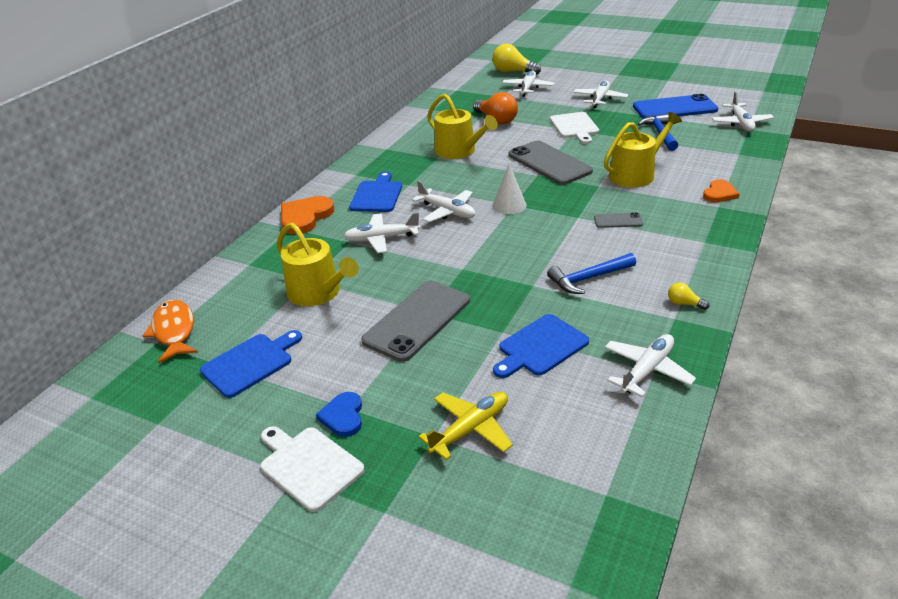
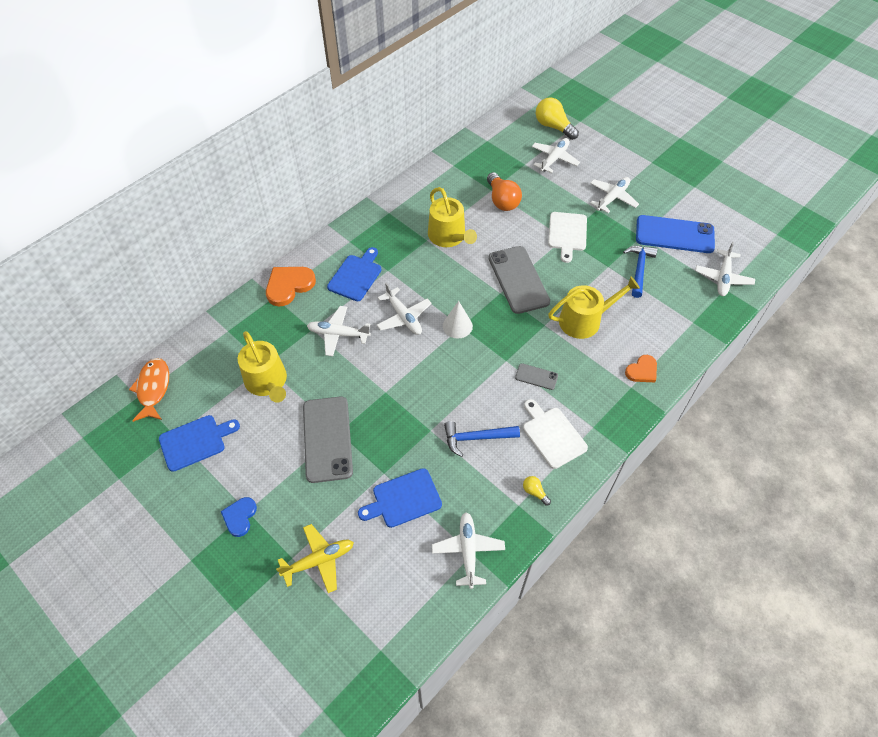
camera: 15 degrees right, 20 degrees up
(309, 465) = (202, 553): white cutting board -> white cutting board (552, 435)
(417, 320) = (327, 439): grey phone -> grey phone turned 60 degrees counterclockwise
(647, 370) = (468, 550): white plane -> white plane turned 60 degrees counterclockwise

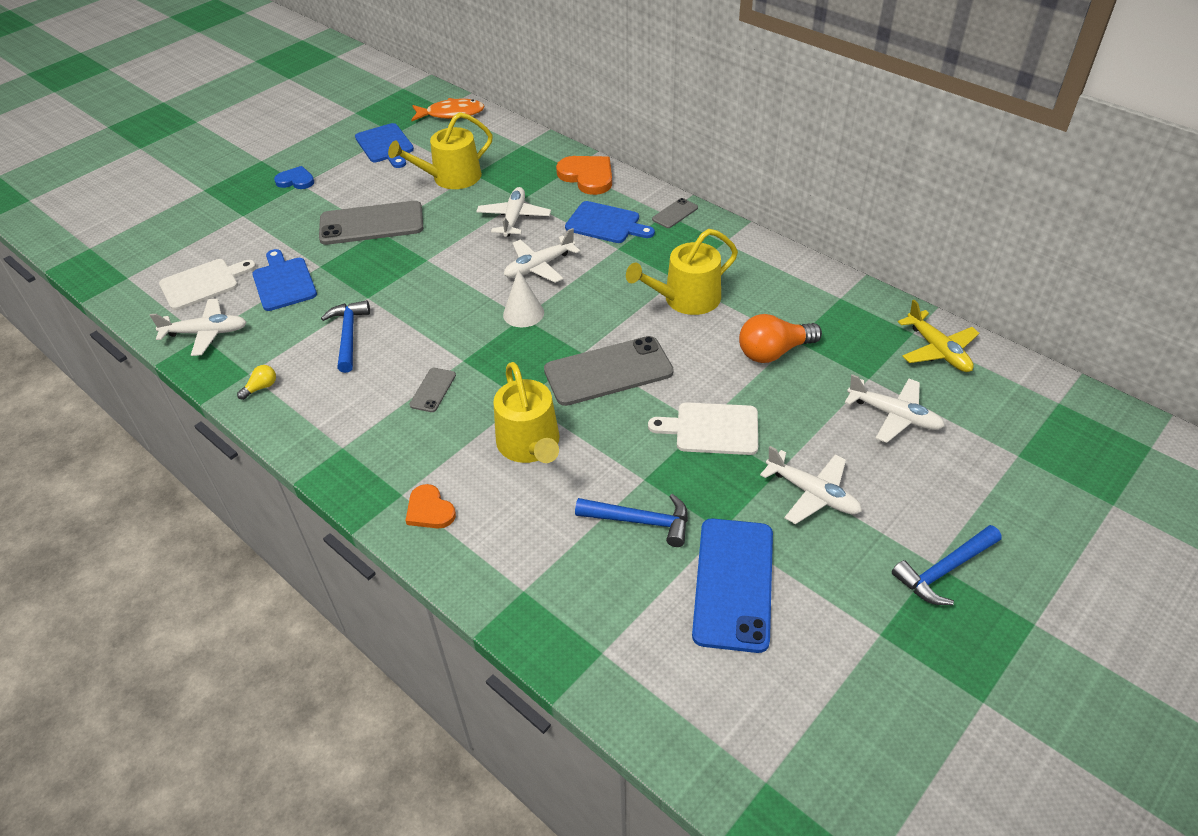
camera: 90 degrees right, 10 degrees down
(319, 560) = (233, 232): yellow plane -> yellow plane (938, 350)
(350, 236) = (675, 213): none -> grey phone
(552, 435) = (338, 405): white cutting board -> white cutting board (203, 283)
(553, 127) = (984, 416): yellow light bulb -> none
(655, 159) = (944, 570): none -> blue hammer
(723, 278) = (629, 653): white plane -> none

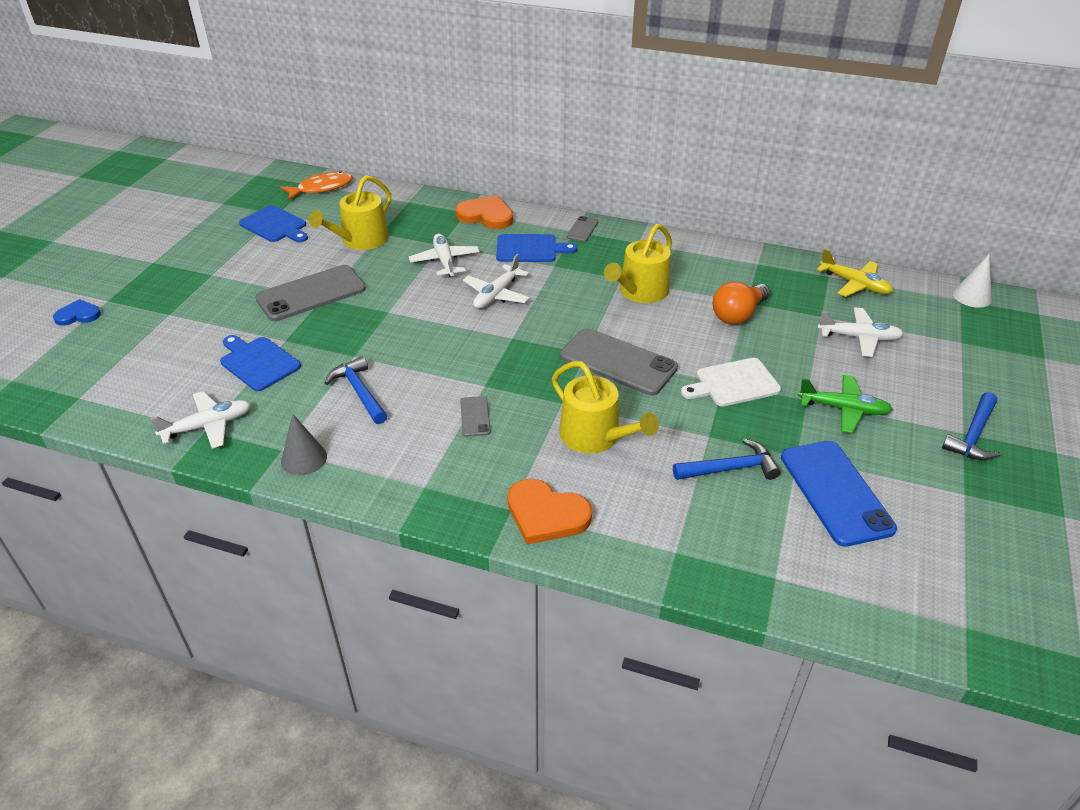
camera: 25 degrees left, 5 degrees down
(203, 283) = (171, 383): white cutting board -> none
(261, 387) = (304, 458): yellow light bulb -> grey cone
(296, 180) = (204, 272): blue heart -> blue heart (78, 315)
(429, 510) = (546, 514): orange heart -> orange heart, size x1.62
(523, 313) = (510, 335): white cone -> white cone (972, 296)
(608, 371) = (618, 362): grey phone -> grey phone turned 75 degrees clockwise
(813, 494) = (844, 409): white plane -> green plane

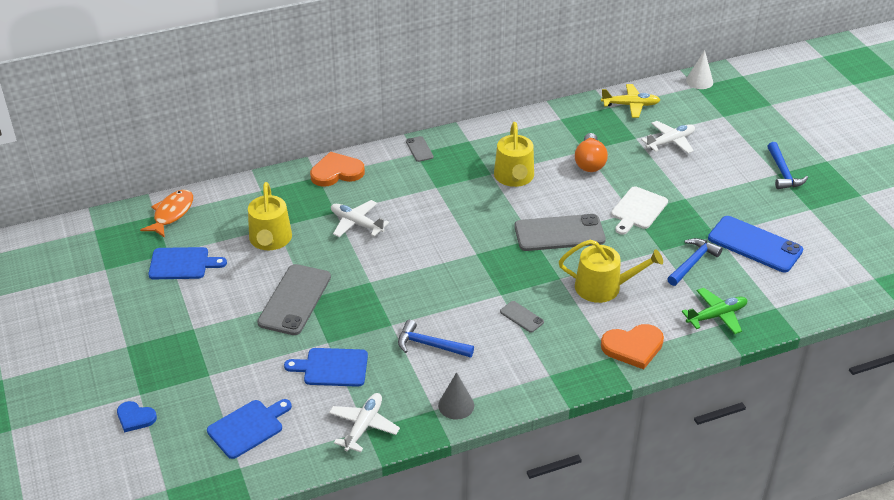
camera: 40 degrees left, 0 degrees up
(78, 315) = (135, 418): blue heart -> blue heart turned 105 degrees counterclockwise
(496, 295) = (426, 229): white plane -> none
(530, 249) = (403, 183): blue cutting board -> blue cutting board (248, 427)
(844, 409) = (709, 193): green plane -> green plane (717, 316)

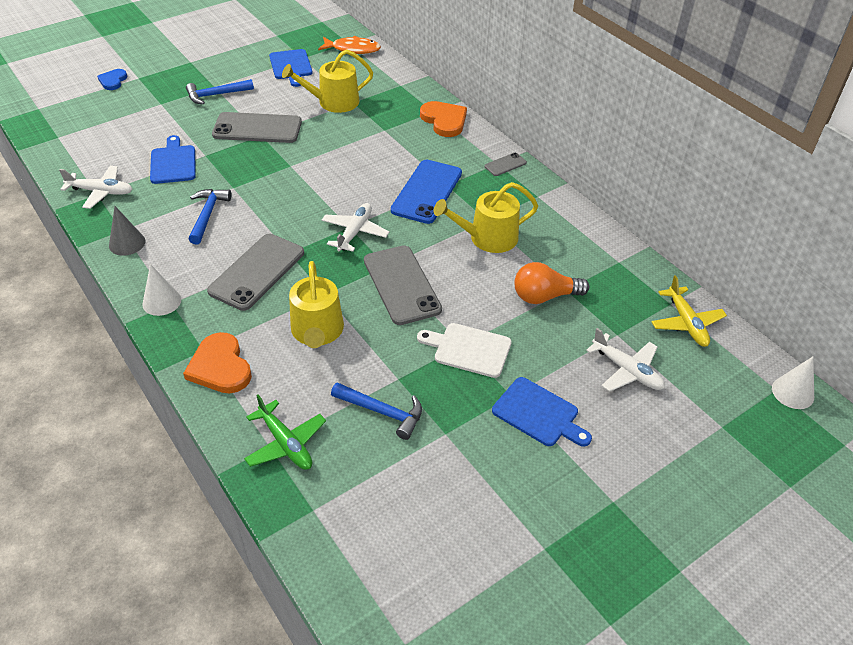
camera: 75 degrees right, 5 degrees up
(248, 427) = (101, 133): blue cutting board -> blue cutting board (538, 414)
(356, 223) = (372, 144): white plane -> white plane (355, 232)
(521, 317) = (257, 272): grey phone -> grey phone, size x2.15
(546, 381) = (162, 301): none -> white cone
(755, 244) = (439, 479): blue phone -> blue phone (427, 192)
(783, 173) = (619, 509): blue hammer -> blue hammer (216, 95)

